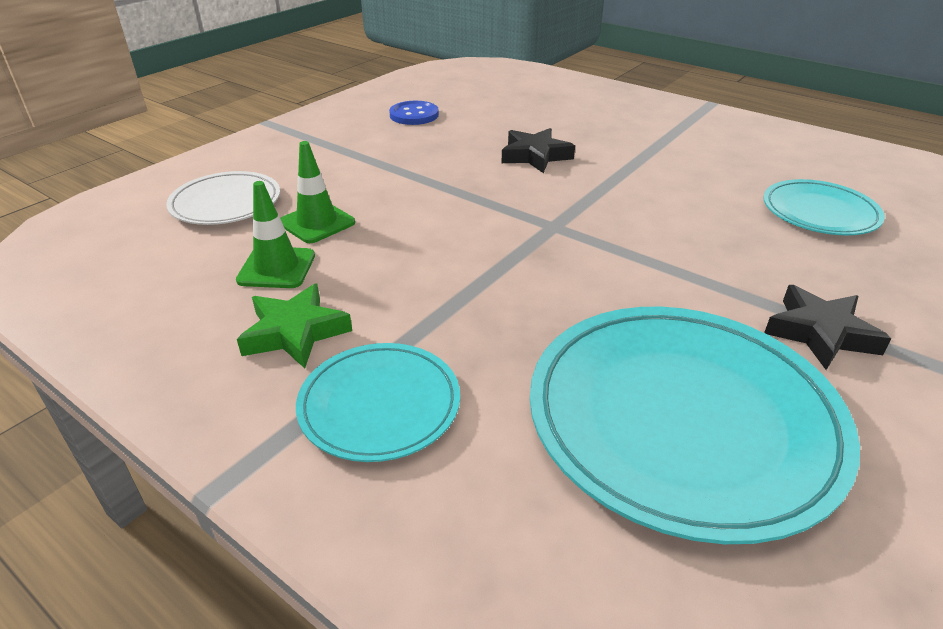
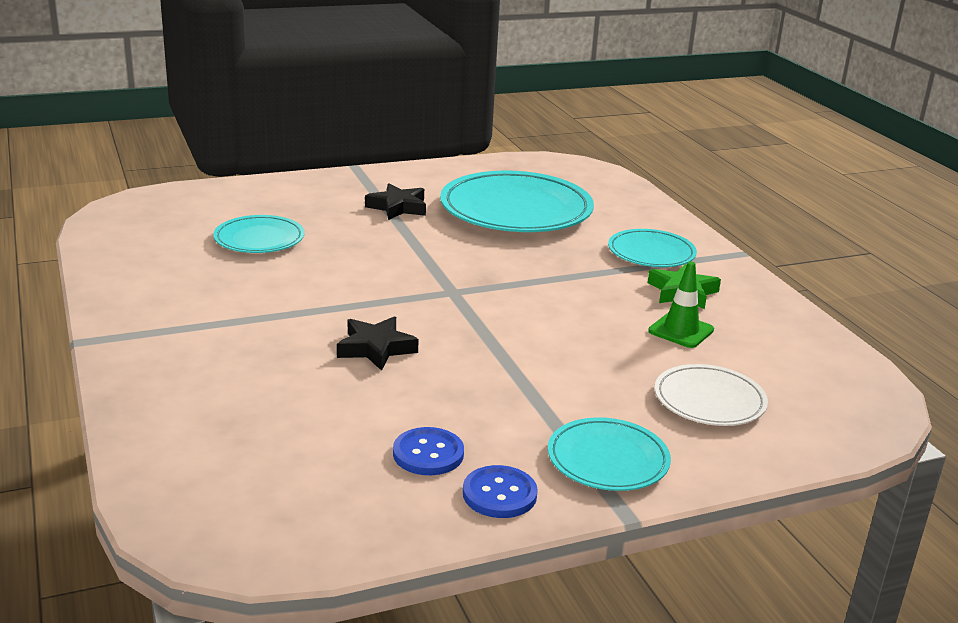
camera: 150 degrees left, 10 degrees down
(295, 142) = (608, 460): none -> turquoise plate
(317, 223) = (633, 354): green traffic cone -> none
(352, 111) = (499, 494): none -> blue button

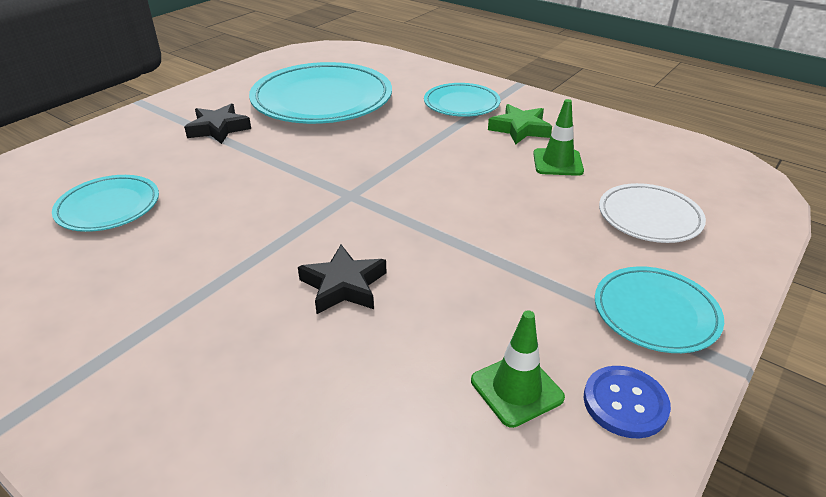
camera: 30 degrees left, 10 degrees up
(428, 454) = (516, 389): blue button -> green traffic cone

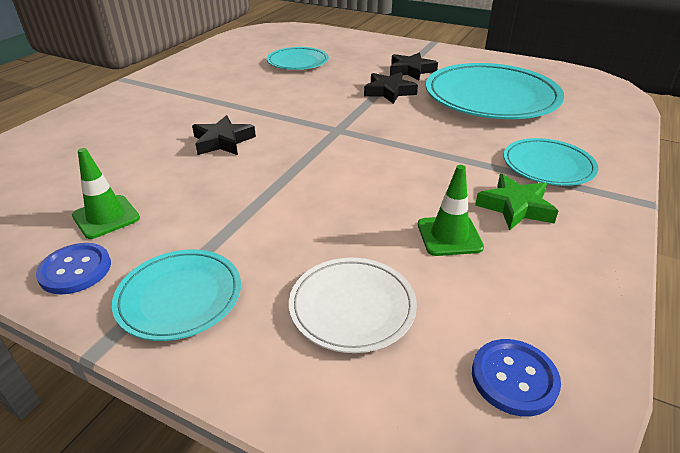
camera: 80 degrees right, 0 degrees up
(270, 150) = (389, 92): none -> black star
(699, 167) = (514, 378): none -> blue button

